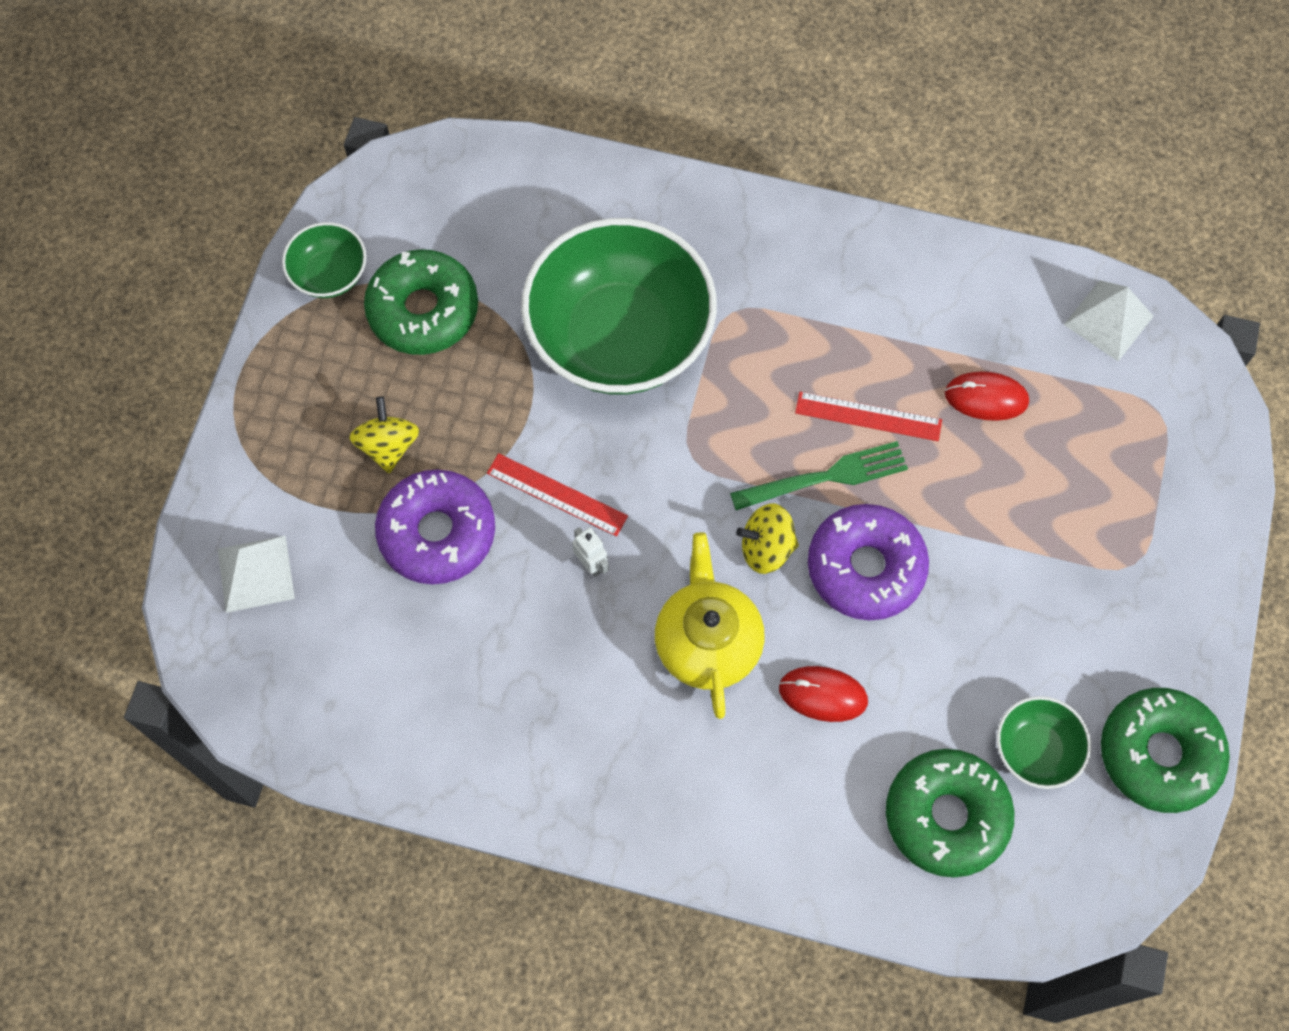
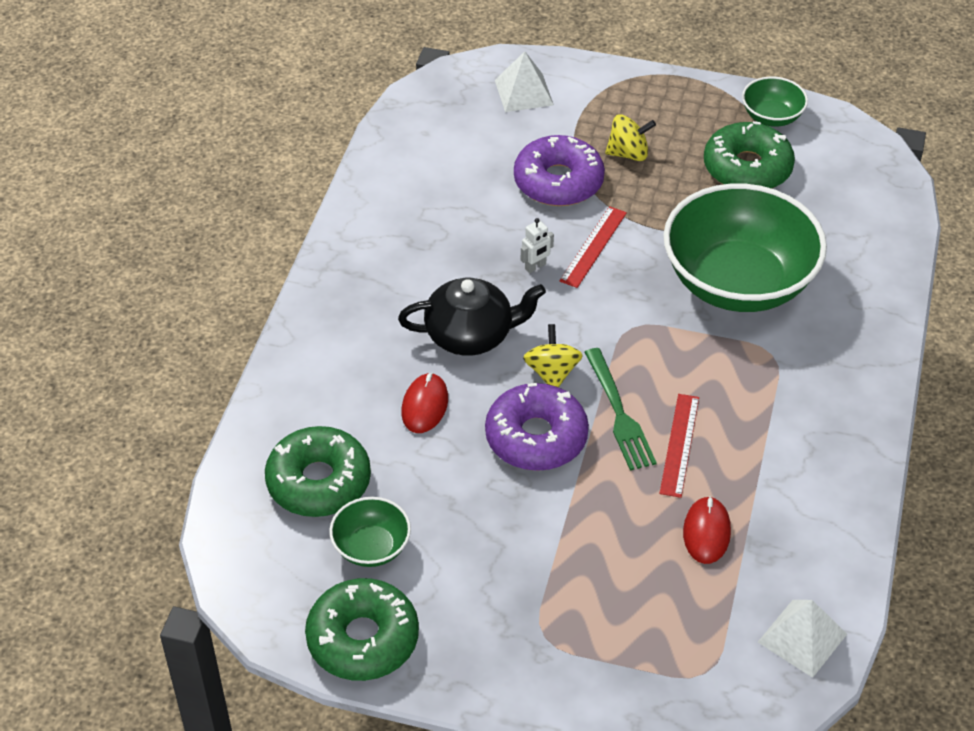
camera: 90 degrees right, 20 degrees down
(707, 641) = (471, 335): yellow teapot -> black teapot

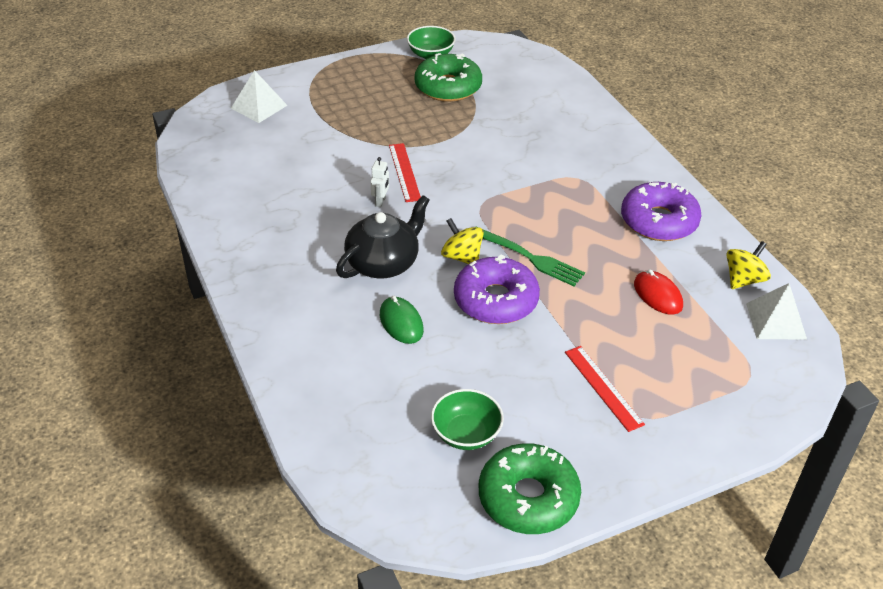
camera: 40 degrees left, 5 degrees down
(319, 482) = (381, 414): green donut -> none
(424, 405) = (401, 322): red mouse -> green mouse
(558, 182) = (340, 146): purple donut -> purple donut (659, 221)
(628, 153) = (367, 111): yellow spinning top -> yellow spinning top (743, 280)
(679, 445) = (585, 255): red ruler -> red ruler (603, 387)
(738, 282) = (514, 149): green bowl -> none

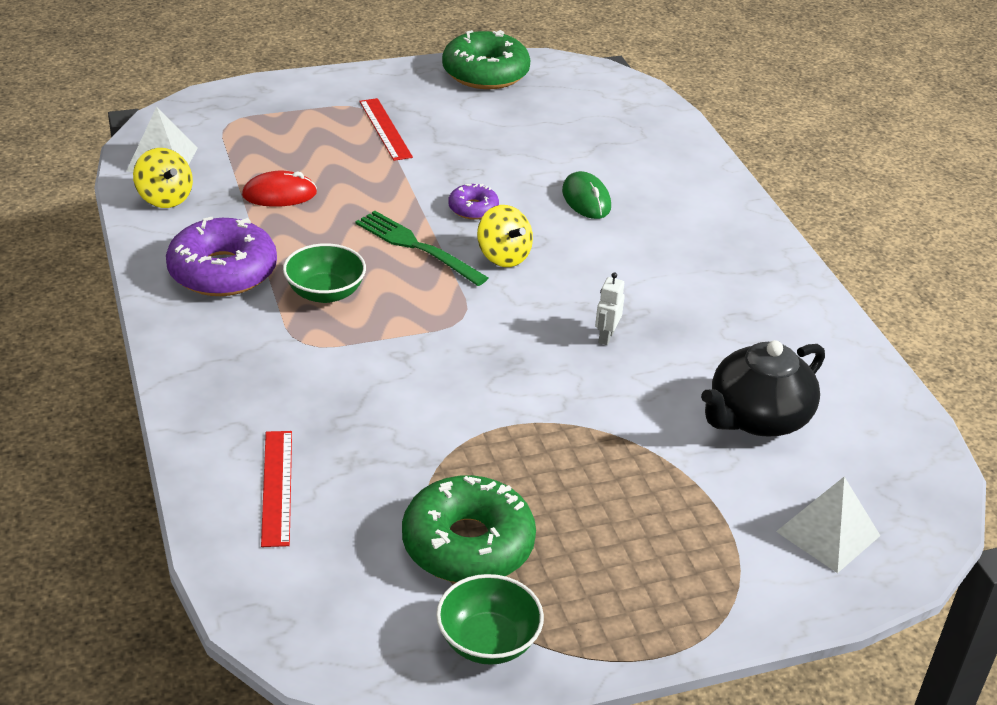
camera: 175 degrees left, 5 degrees down
(383, 263) = (604, 260): black teapot -> black teapot (757, 418)
(404, 172) = (567, 378): red ruler -> red ruler (277, 487)
(466, 434) = (531, 113): green bowl -> green bowl (325, 293)
(495, 300) = (473, 208): purple donut -> purple donut, size x0.50
(657, 295) = (279, 194): red mouse -> red mouse turned 75 degrees counterclockwise
(743, 280) = (165, 198): yellow spinning top -> yellow spinning top turned 90 degrees counterclockwise

